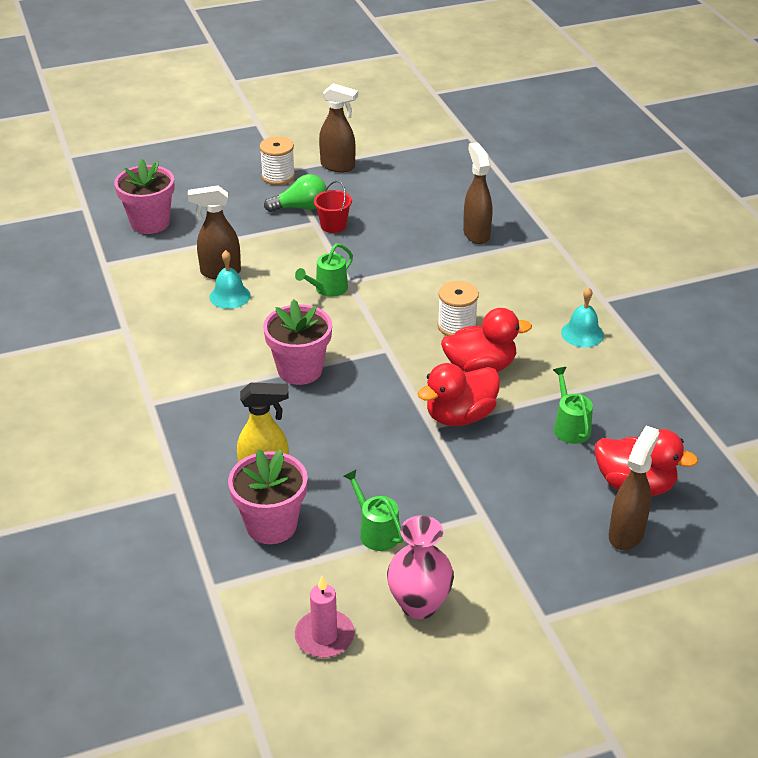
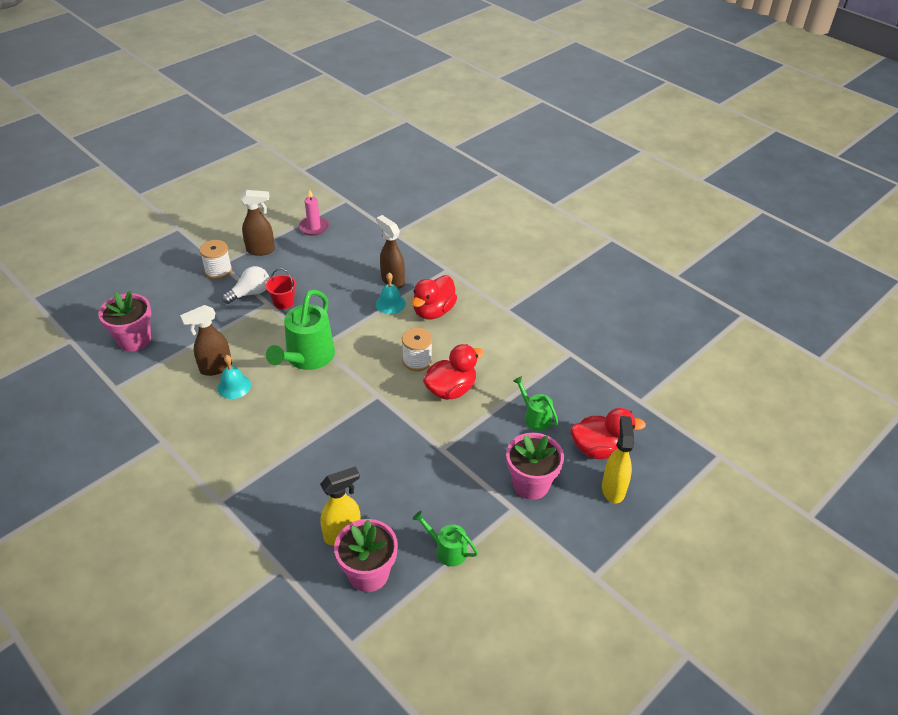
camera: 25 degrees left, 5 degrees up
(300, 207) = (250, 293): green light bulb -> white light bulb
(300, 370) = (322, 433): pink flower pot -> pink flower pot (531, 484)
(324, 636) = (455, 652): pink candle -> pink candle (314, 227)
(328, 289) = (307, 358): green watering can -> green watering can, size x1.89
(419, 605) = (508, 598): pink vase -> none
(460, 416) = (457, 434): red duck -> red duck (433, 311)
(582, 333) = (505, 340): turquoise bell -> turquoise bell (390, 304)
(626, 533) = (613, 488): brown spray bottle -> yellow spray bottle

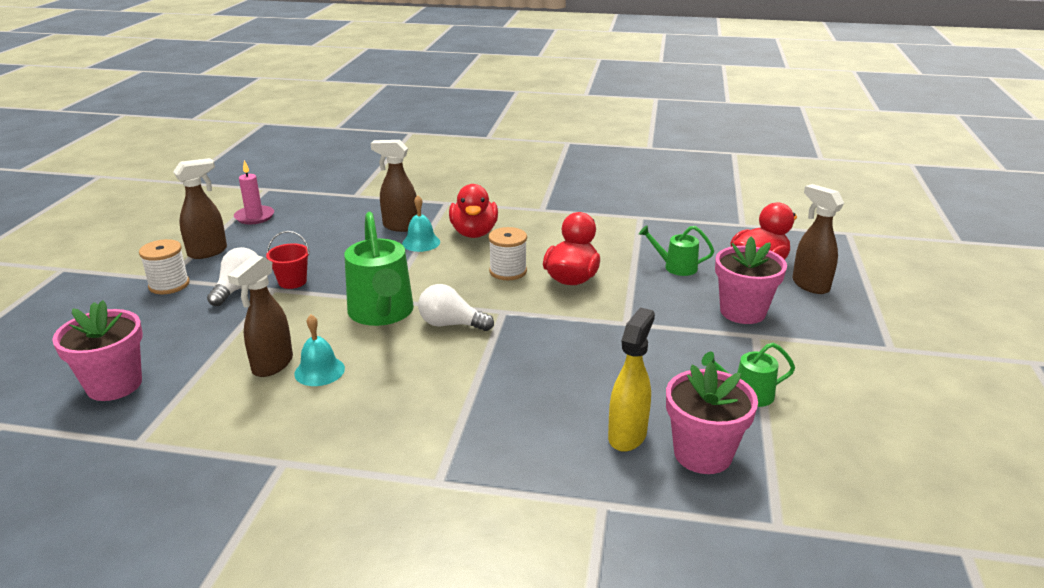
camera: 35 degrees left, 15 degrees down
(336, 389) = (451, 324): none -> white light bulb
(613, 488) = (809, 285): yellow spray bottle -> brown spray bottle

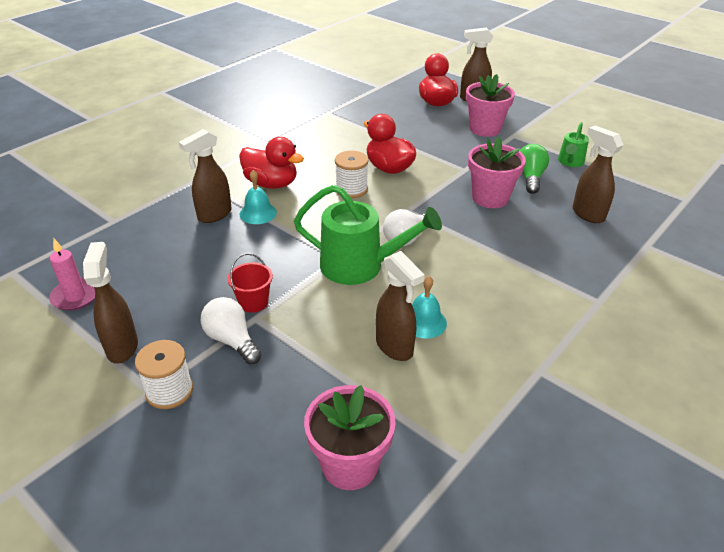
camera: 60 degrees left, 10 degrees up
(627, 435) = (587, 214): yellow spray bottle -> brown spray bottle
(664, 371) = (530, 178): none -> green light bulb
(675, 267) = (411, 127): green watering can -> none
(702, 454) = (617, 197): pink flower pot -> pink flower pot (490, 198)

